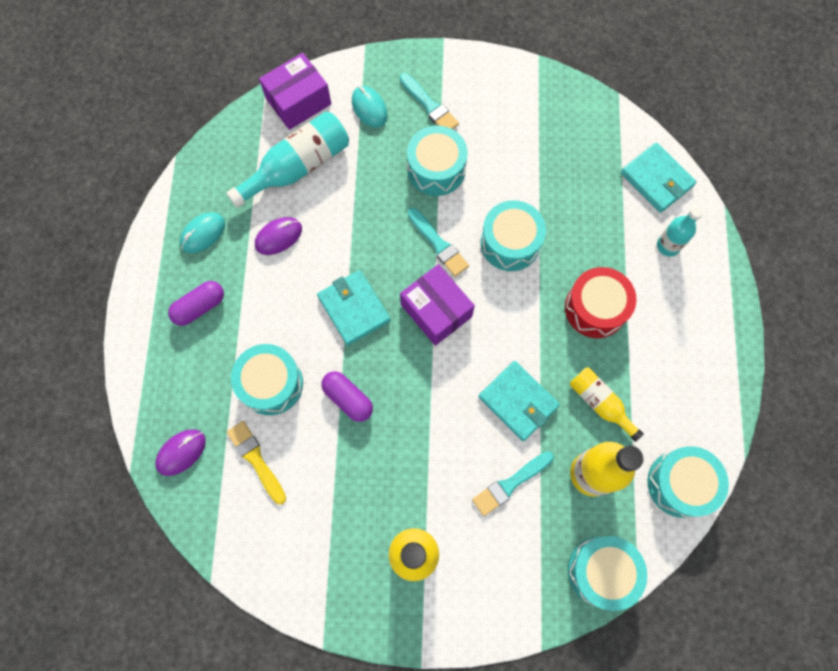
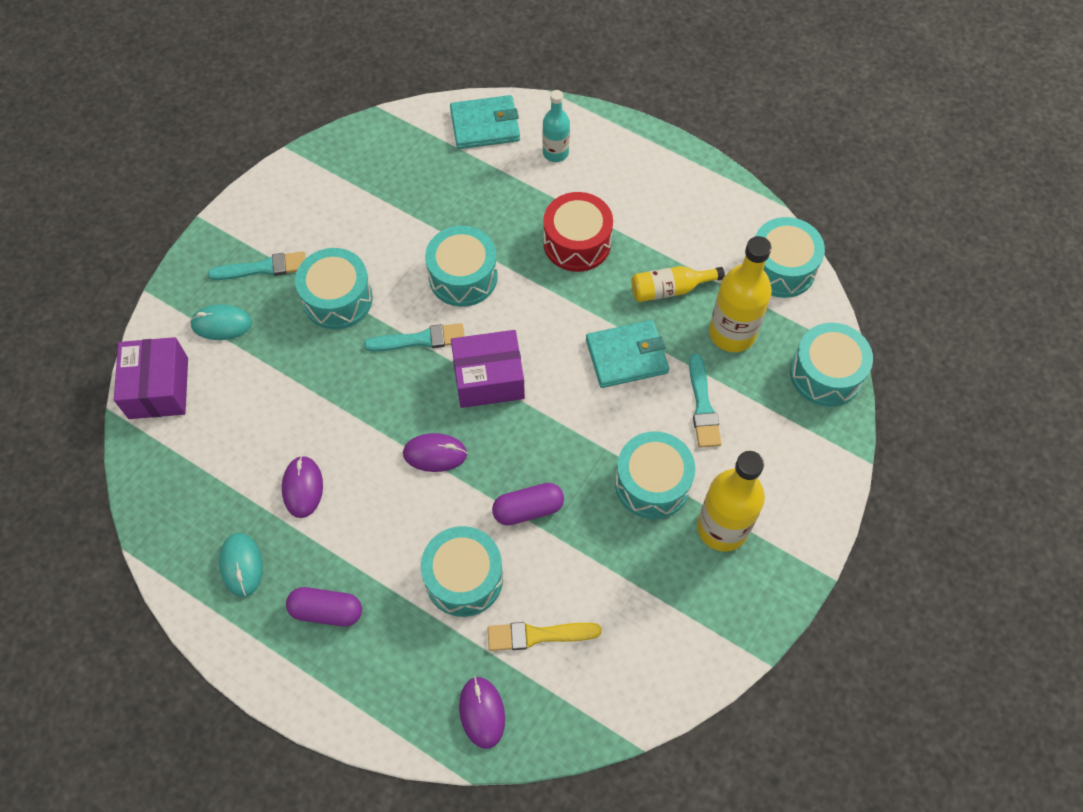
camera: 60 degrees left, 10 degrees down
(200, 307) = (326, 611): purple capsule -> purple capsule turned 75 degrees counterclockwise
(297, 167) = (235, 428): turquoise bottle -> none
(354, 308) = (435, 454): turquoise wallet -> purple mouse
(421, 479) = (652, 483): none -> turquoise drum

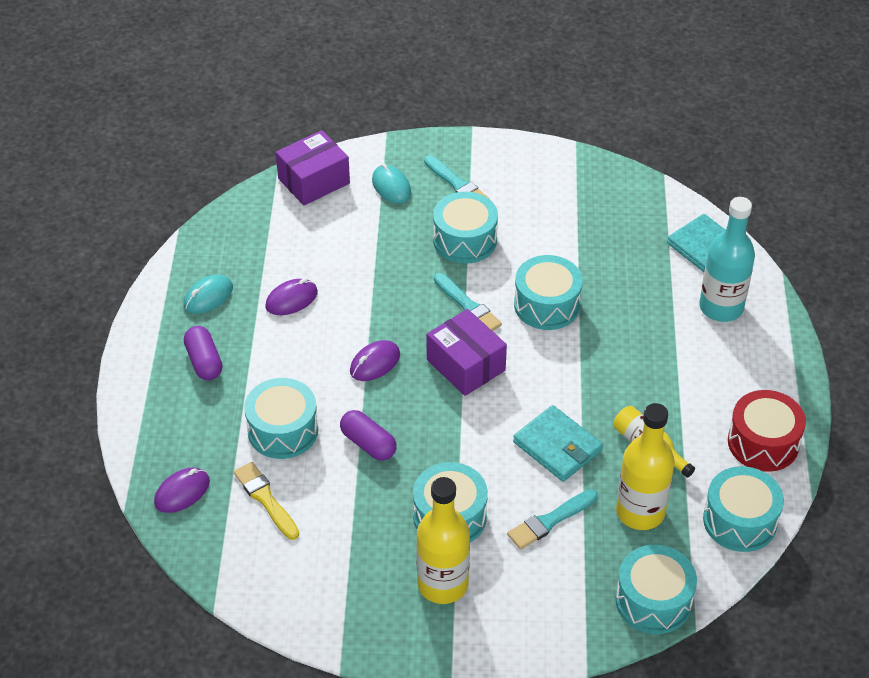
camera: 60 degrees right, 15 degrees down
(435, 454) = (375, 363): purple mouse -> purple mouse turned 75 degrees clockwise
(555, 153) = (721, 307): turquoise bottle -> turquoise bottle, size x1.67
(577, 243) = (642, 363): red drum -> red drum (763, 443)

